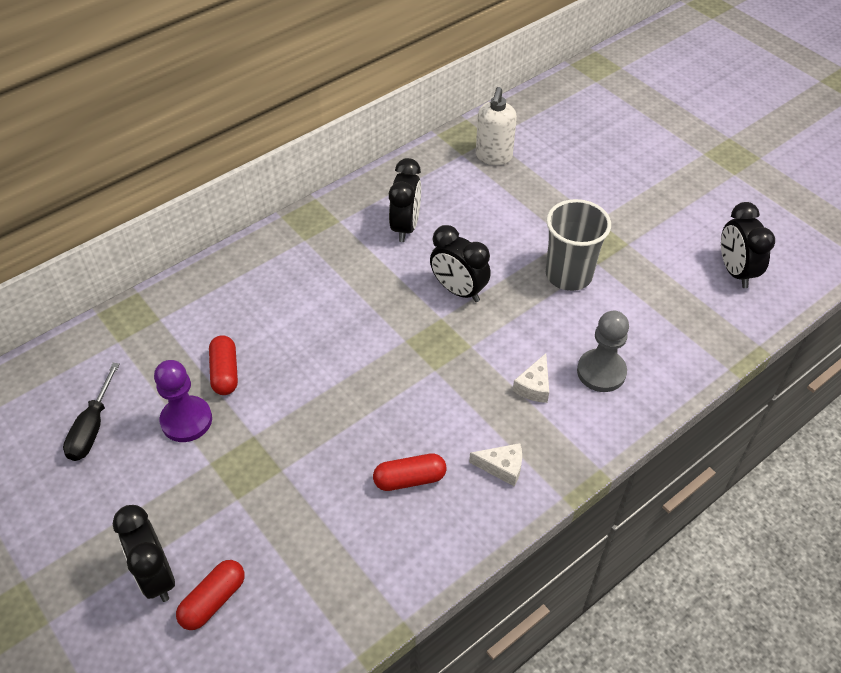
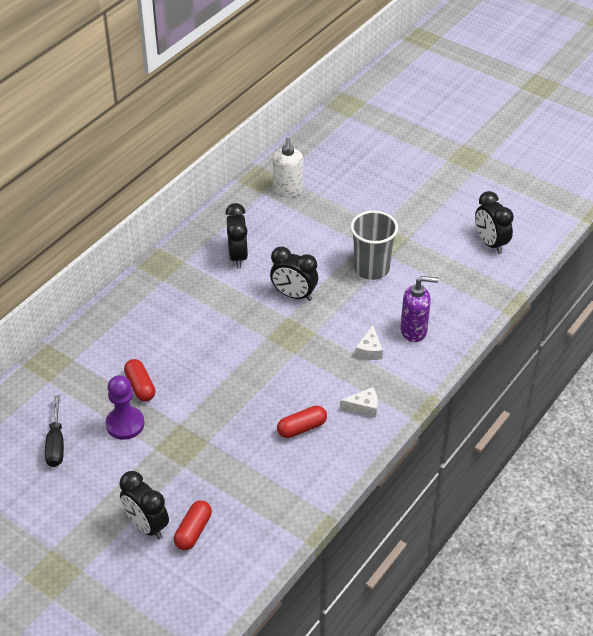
camera: 15 degrees left, 5 degrees down
(601, 372) = (414, 331): grey pawn -> purple soap dispenser

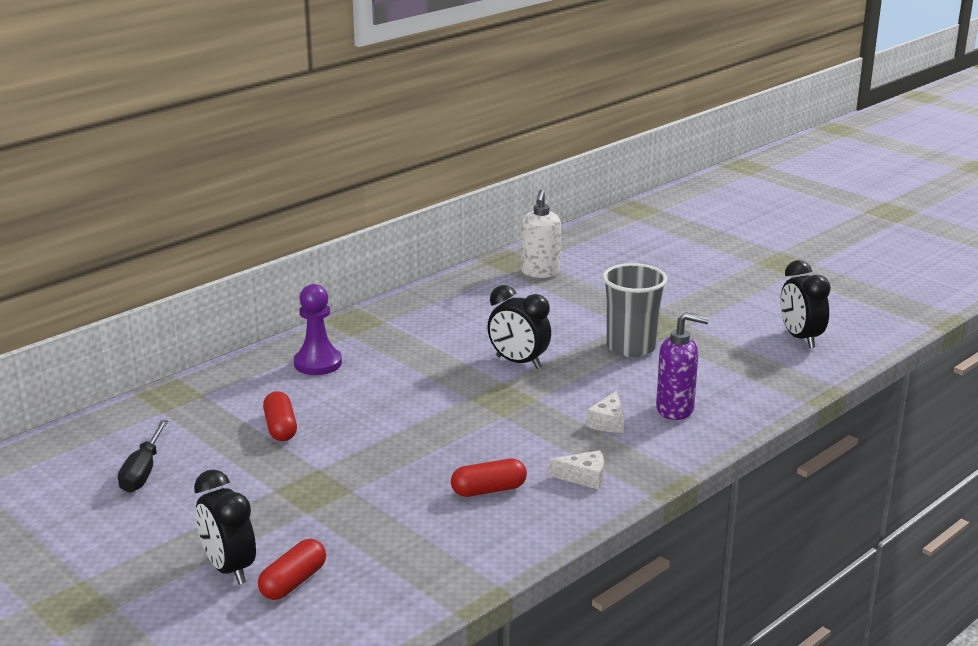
camera: 10 degrees right, 20 degrees down
(125, 424) = (244, 462): purple pawn -> purple pawn (318, 363)
(238, 256) = (456, 322): black clock -> none

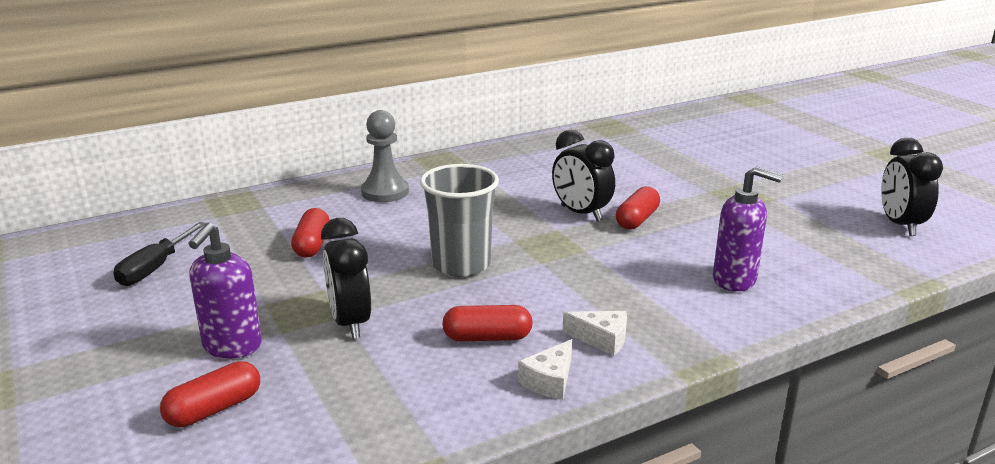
camera: 15 degrees right, 0 degrees up
(229, 569) = (160, 381): black clock -> black clock (350, 323)
(271, 531) = (232, 347): none -> purple soap dispenser
(318, 363) = (385, 192): purple pawn -> grey pawn
(540, 273) = (637, 139): white soap dispenser -> none
(572, 362) = (637, 219): none -> red capsule
(608, 422) = (653, 283): white cheese -> white cheese (549, 381)
(631, 347) = (705, 213): grey cup -> grey cup (461, 264)

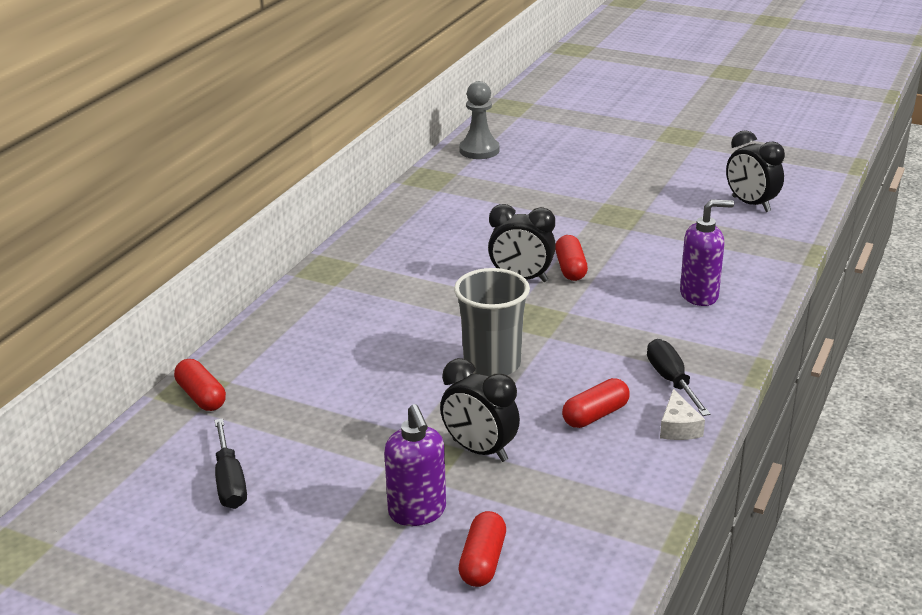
camera: 35 degrees left, 5 degrees up
(312, 245) = (340, 399): red capsule -> red capsule (201, 396)
(385, 192) = (324, 321): grey pawn -> grey pawn (479, 150)
(602, 339) = (672, 381): white cheese -> black screwdriver

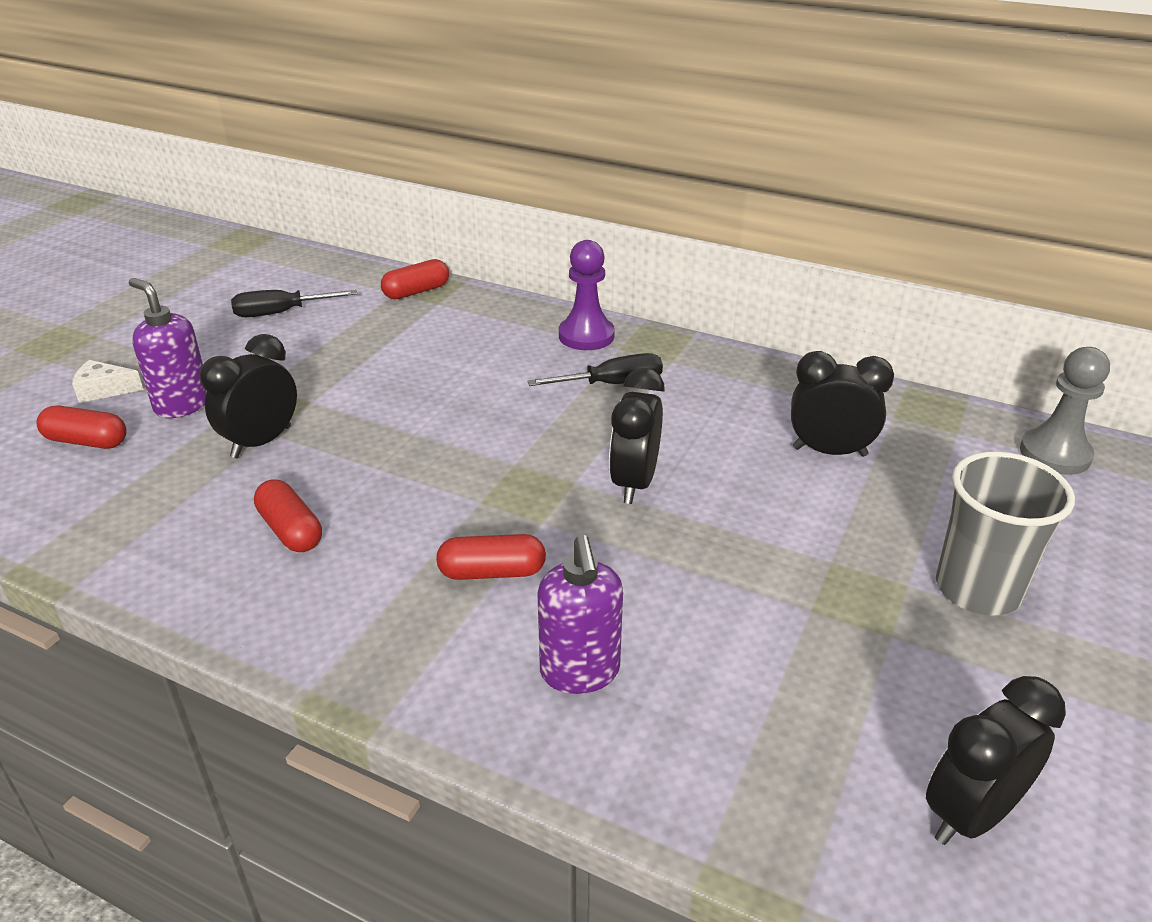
camera: 90 degrees right, 5 degrees up
(312, 300) = (586, 336): none -> purple pawn
(417, 512) = (182, 405): purple soap dispenser -> purple soap dispenser turned 60 degrees clockwise
(480, 213) = (829, 452): none -> black clock
(492, 364) = (426, 454): grey cup -> grey cup (977, 589)
(570, 268) = (667, 531): red capsule -> red capsule (492, 572)
(672, 381) = (342, 609): black screwdriver -> black screwdriver (611, 384)
(678, 427) = (233, 603): white cheese -> white cheese (104, 390)

